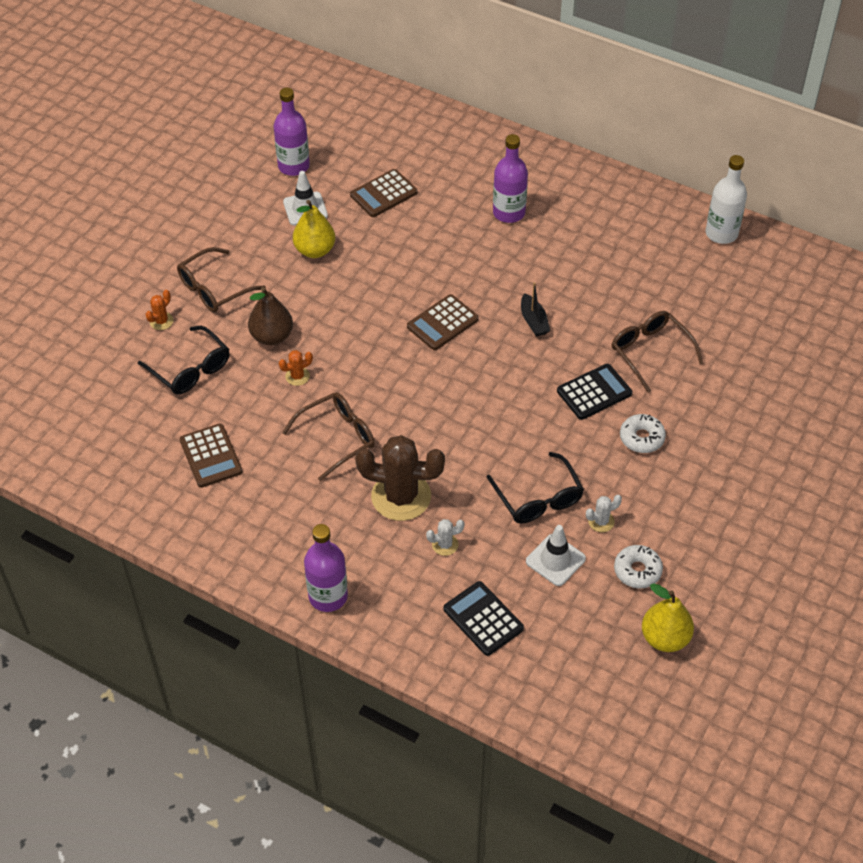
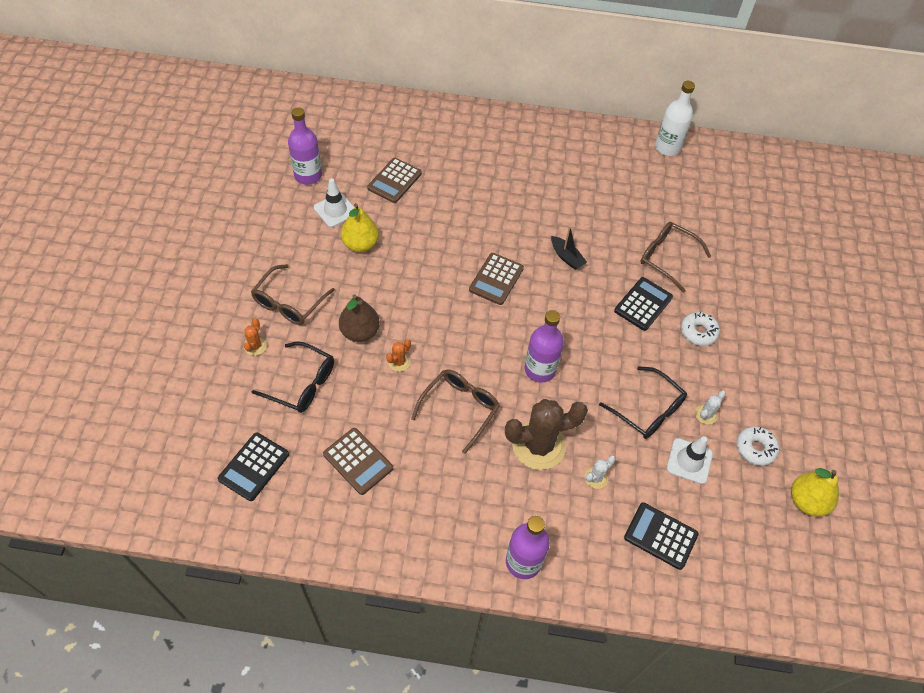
camera: 25 degrees left, 5 degrees up
(109, 431) = (254, 467): none -> black calculator
(509, 213) = (501, 171): purple bottle -> purple bottle (540, 369)

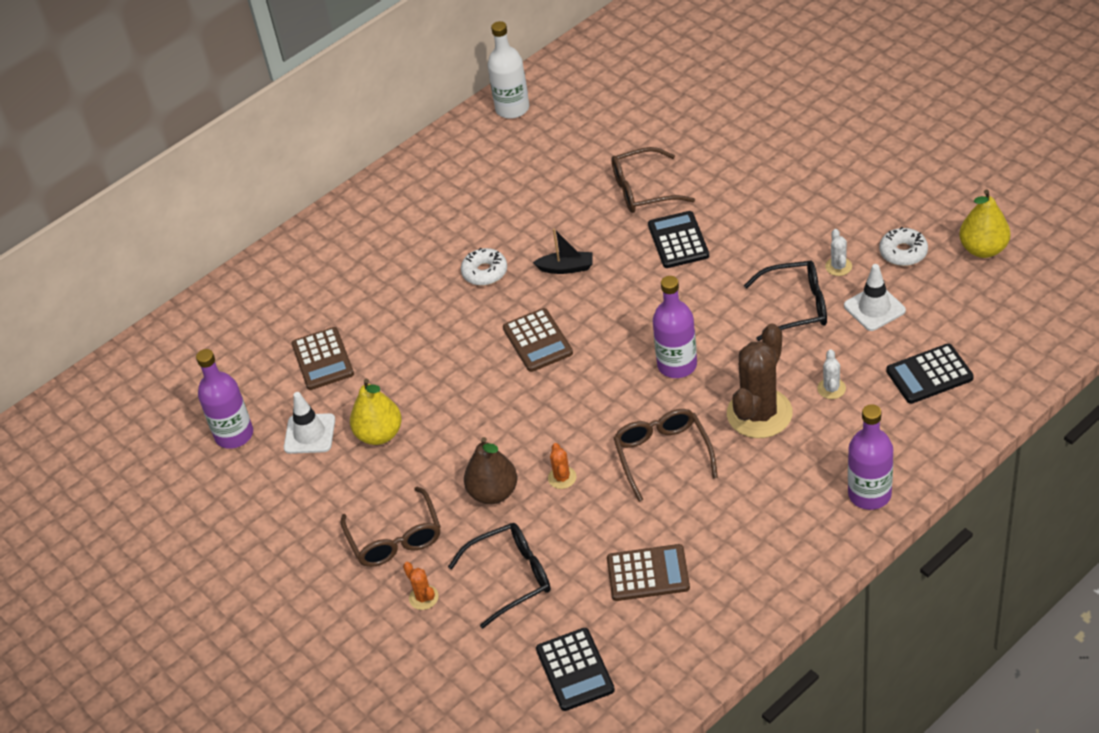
camera: 40 degrees left, 10 degrees down
(698, 332) = (747, 218): white donut -> white donut (485, 272)

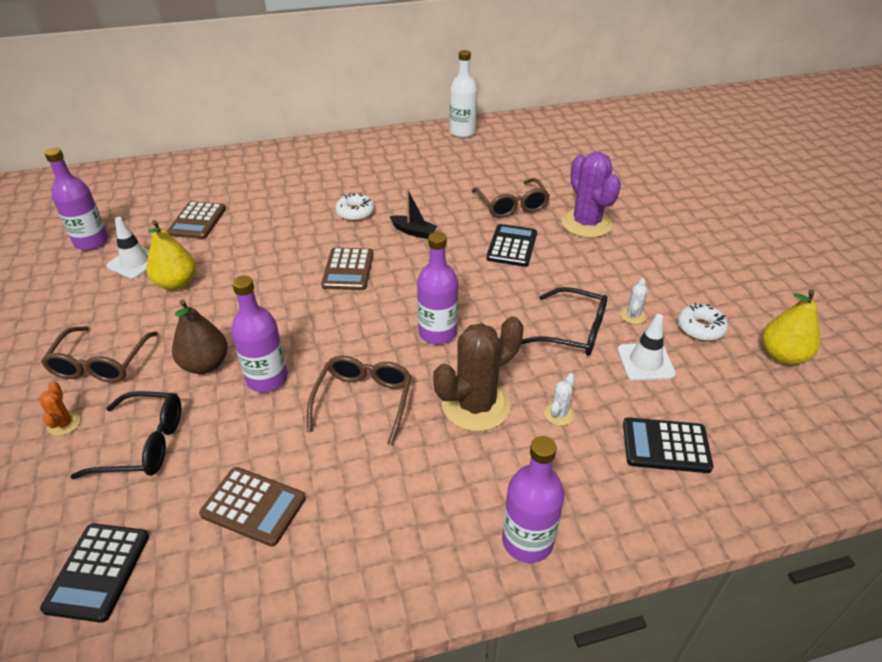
camera: 20 degrees right, 5 degrees down
(562, 478) = (267, 379): orange cactus -> purple bottle
(643, 190) = (512, 206): brown glasses -> brown glasses turned 120 degrees counterclockwise
(733, 180) = (586, 223): none -> purple cactus

